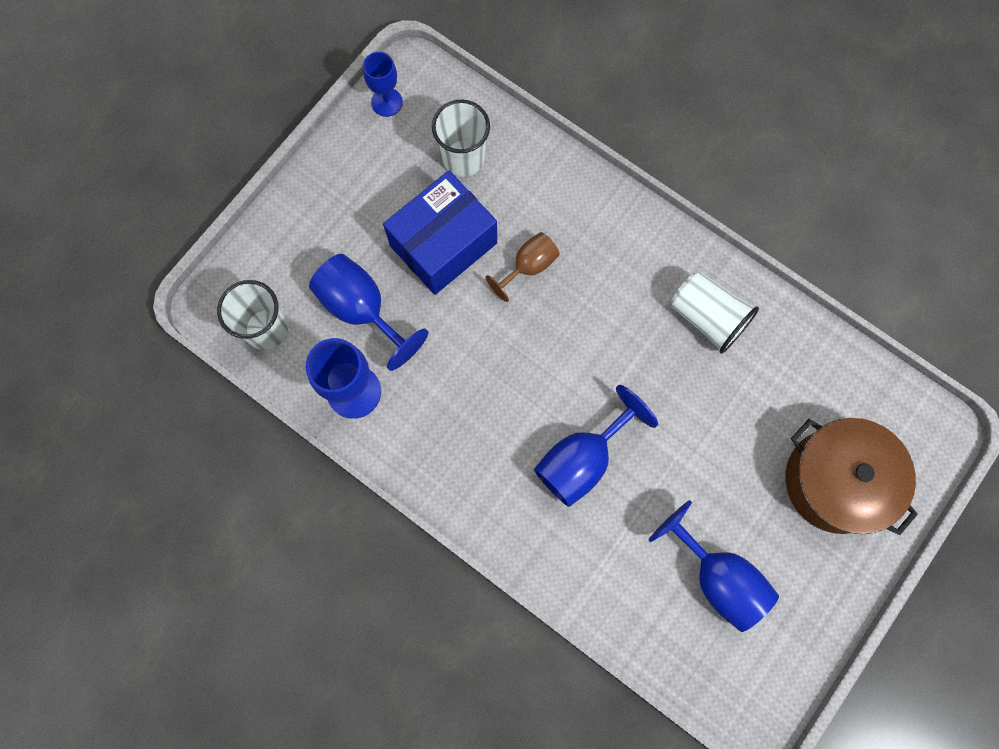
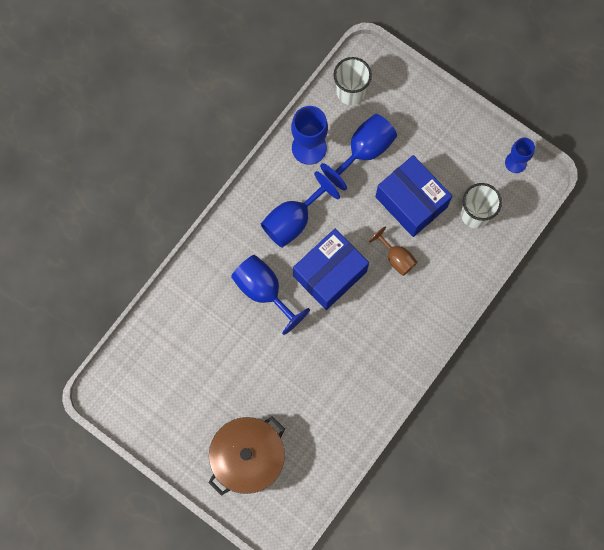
camera: 90 degrees right, 0 degrees up
(554, 361) = (330, 274): none -> blue box
(707, 317) = (361, 377): white cup -> none
(717, 577) = (187, 375): blue goblet -> blue goblet (293, 220)

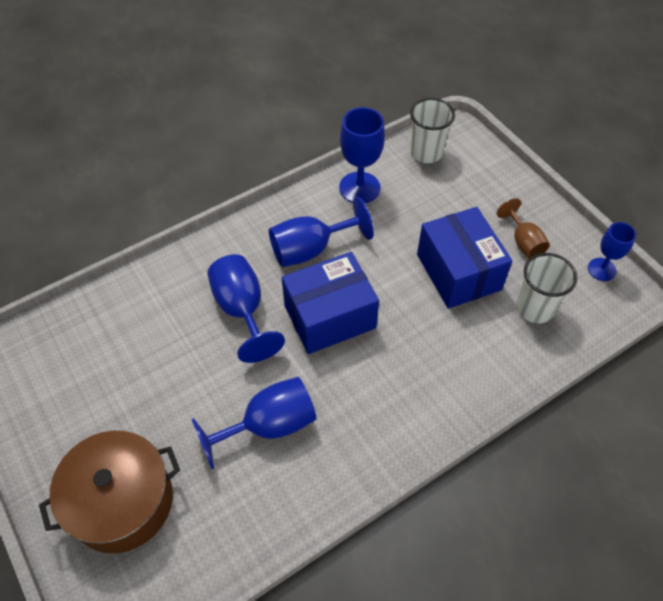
camera: 20 degrees right, 20 degrees down
(364, 151) = (421, 207): blue goblet -> blue goblet (269, 425)
(396, 258) = (419, 325): brown goblet -> brown goblet (523, 242)

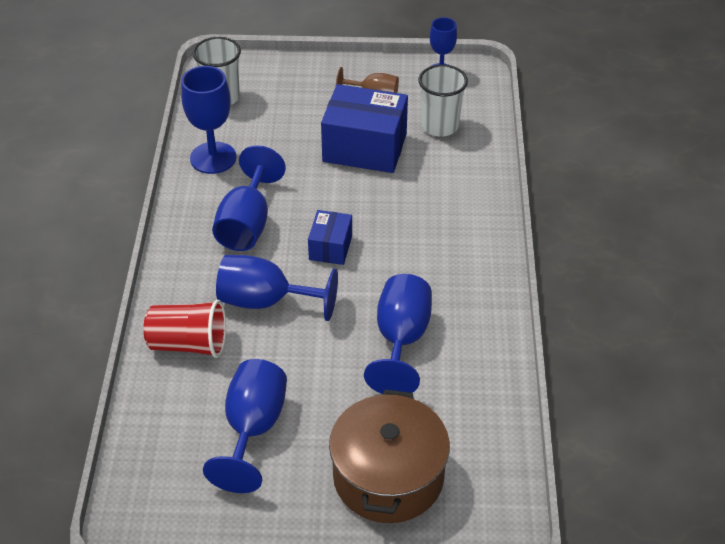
camera: 55 degrees left, 10 degrees down
(115, 379) = (253, 428): none -> blue goblet
(168, 290) = (188, 344): none -> red cup
(330, 316) = (330, 247): blue box -> blue box, size x0.54

